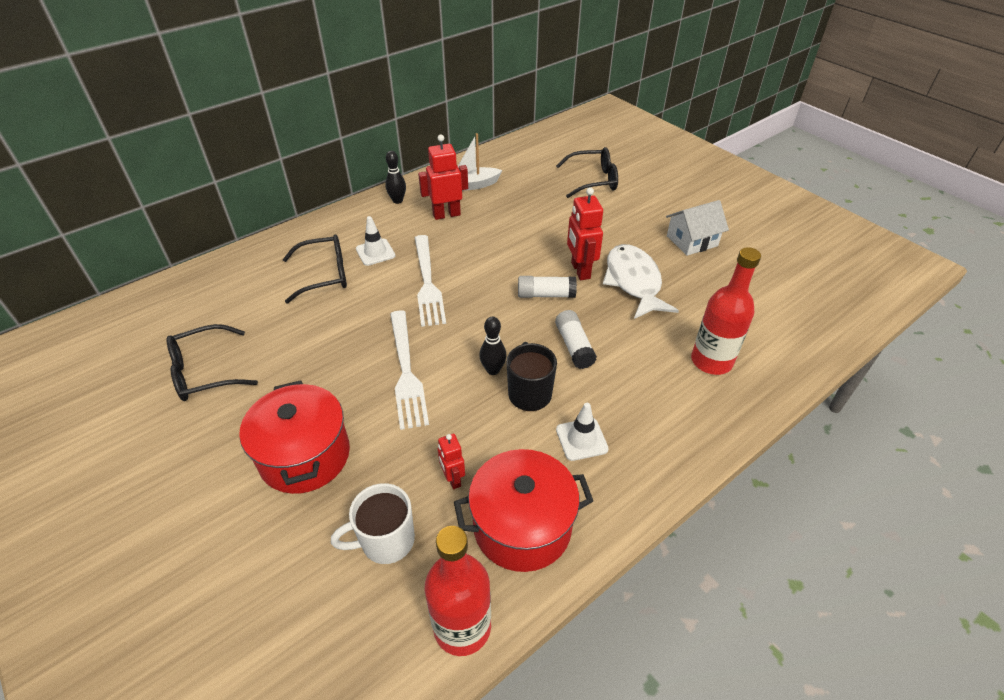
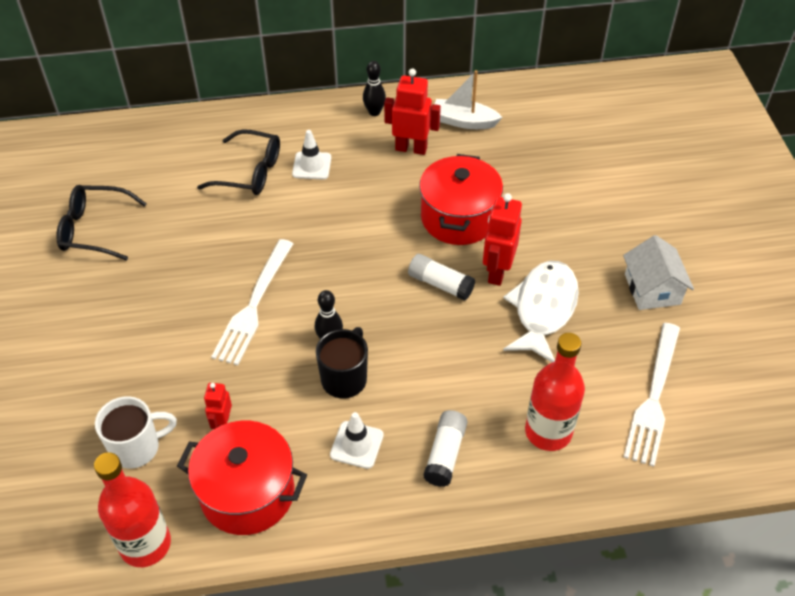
camera: 30 degrees right, 5 degrees up
(305, 456) = (123, 344): red pot -> red pot (458, 218)
(386, 541) = (137, 447): white mug -> white mug turned 150 degrees clockwise
(428, 283) = (336, 222): white fork -> white fork (653, 399)
(574, 346) = (423, 351): white glue stick -> white glue stick (445, 454)
(593, 180) = (604, 166): black glasses -> none
(692, 241) = (652, 289): white house -> white house turned 75 degrees clockwise

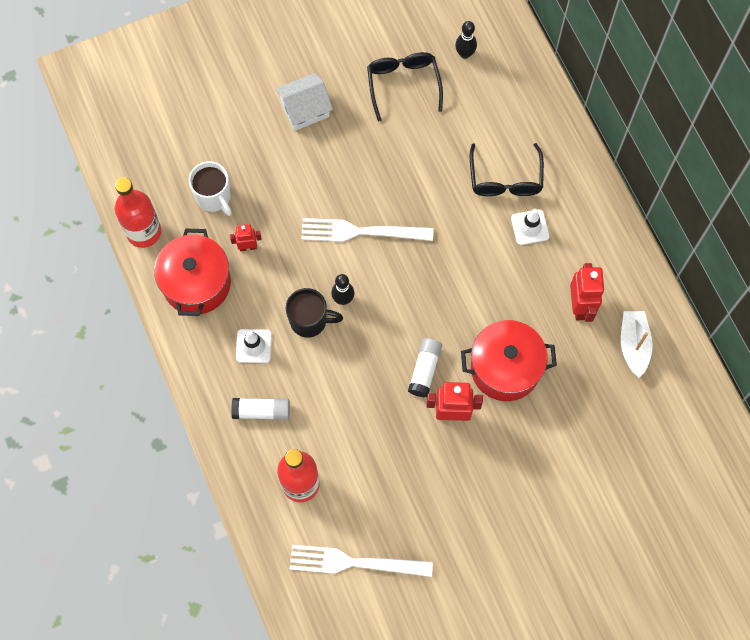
camera: 75 degrees right, 20 degrees up
(374, 112) = (619, 261): black bowling pin -> black bowling pin (465, 54)
(543, 309) = (421, 459): white fish -> none
(652, 289) = (471, 549): white house -> white house (305, 109)

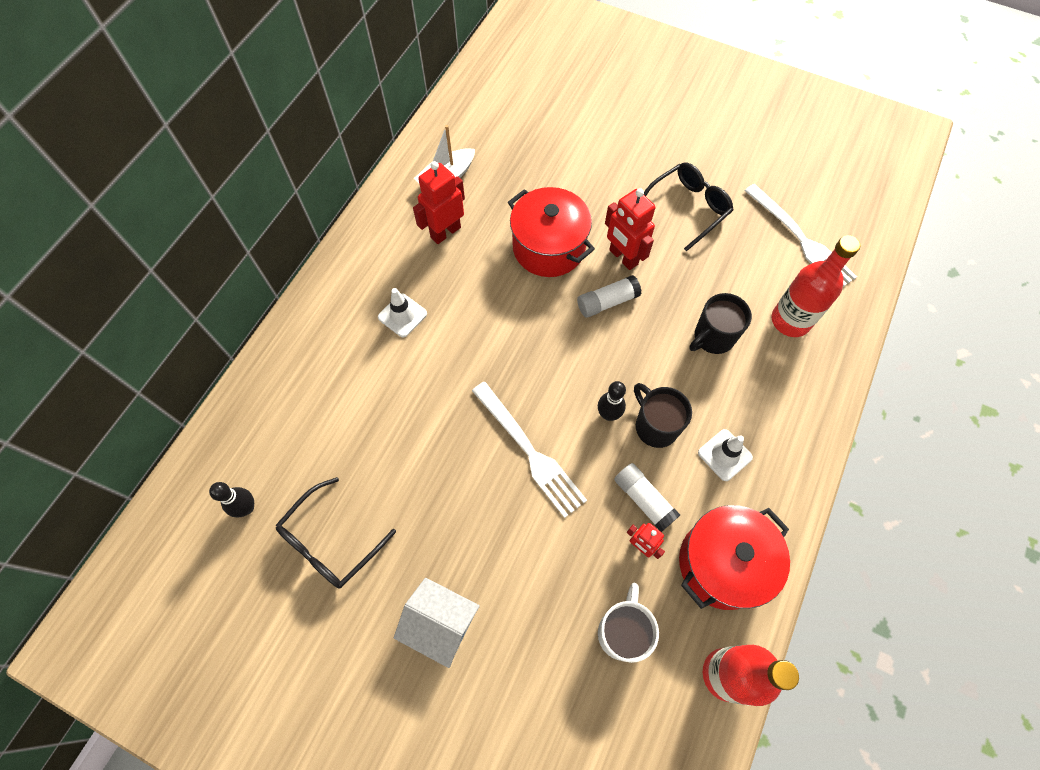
camera: 130 degrees left, 5 degrees down
(261, 411) = (770, 399): white glue stick -> white glue stick (644, 499)
(336, 417) = (713, 337): none -> black mug
(505, 179) = (369, 368): black glasses -> black glasses (688, 208)

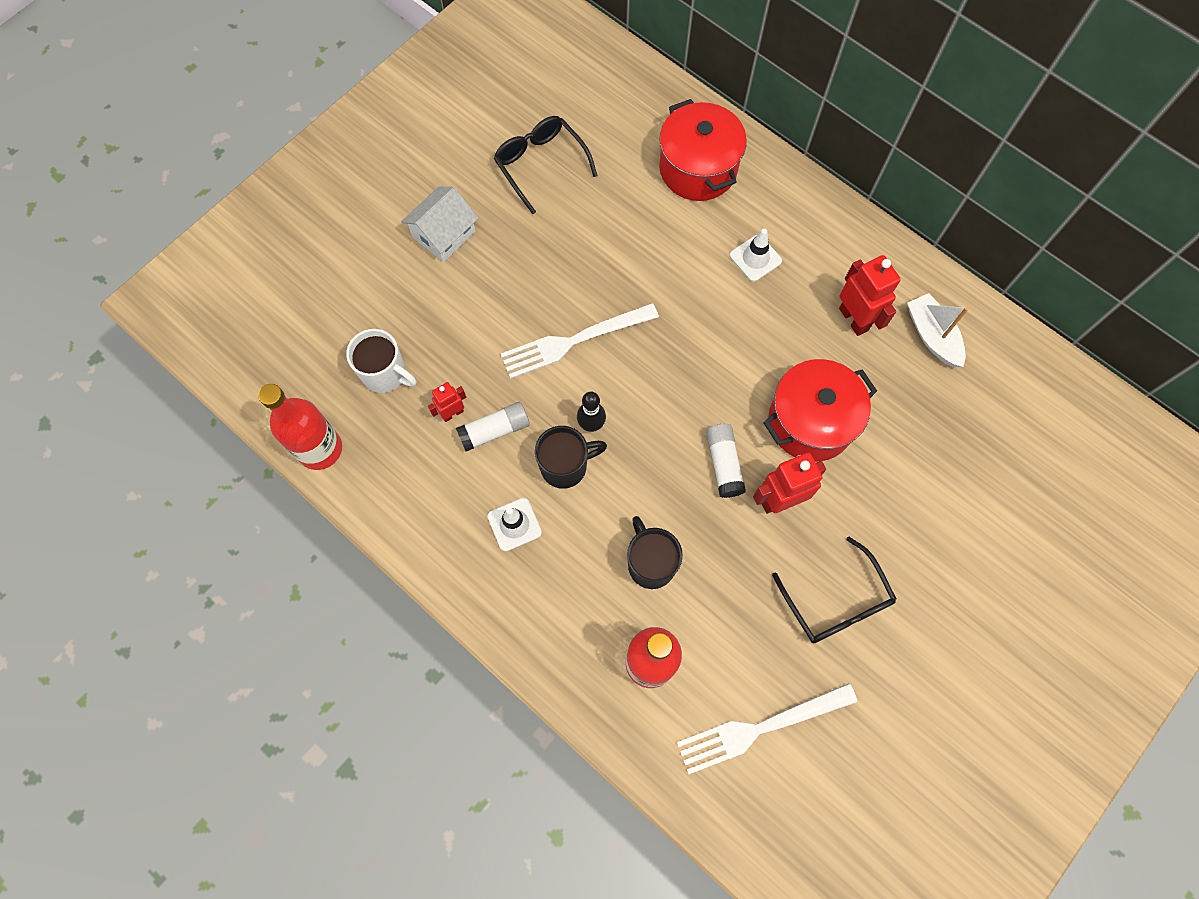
camera: 105 degrees right, 5 degrees up
(247, 508) = (591, 107): black bowling pin -> none
(722, 563) = (412, 481): red pot -> red pot (698, 168)

